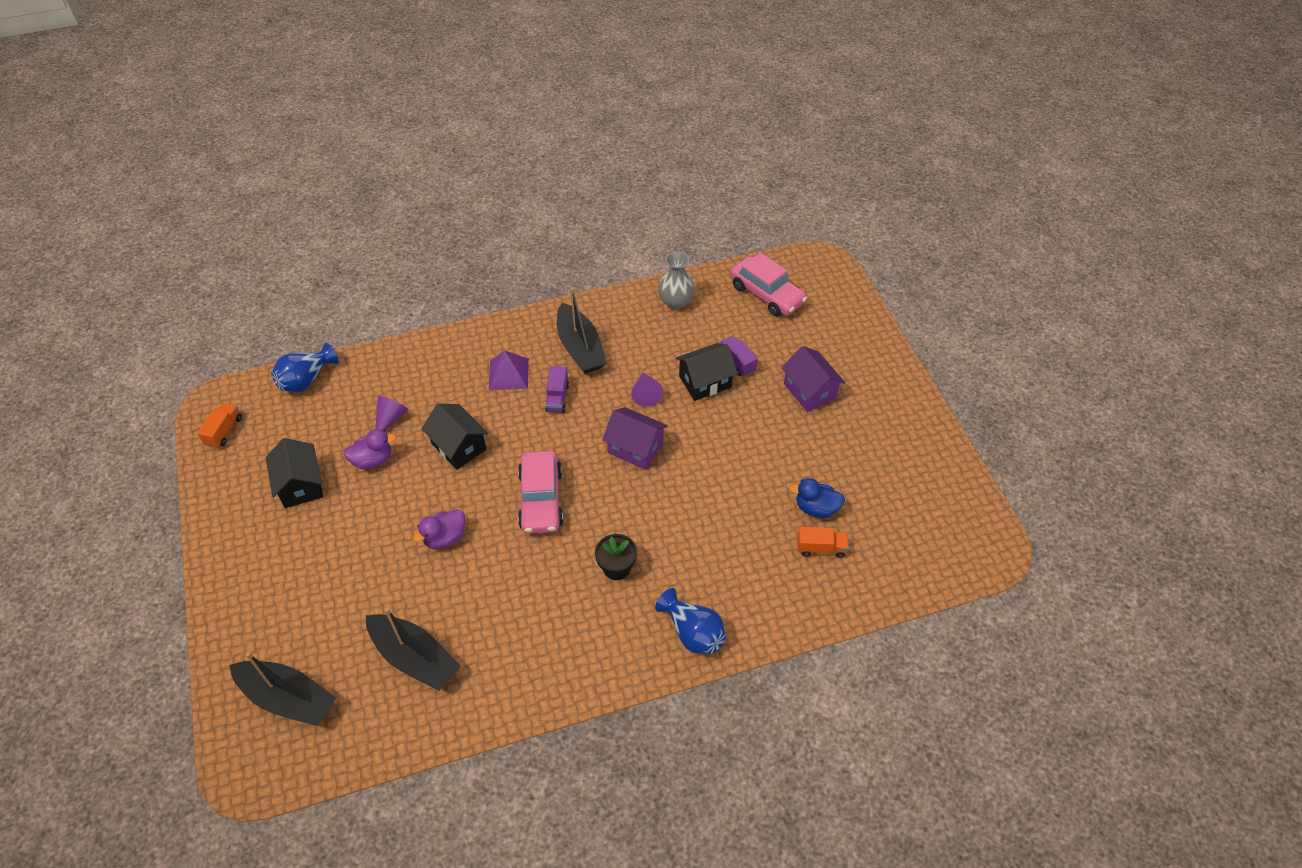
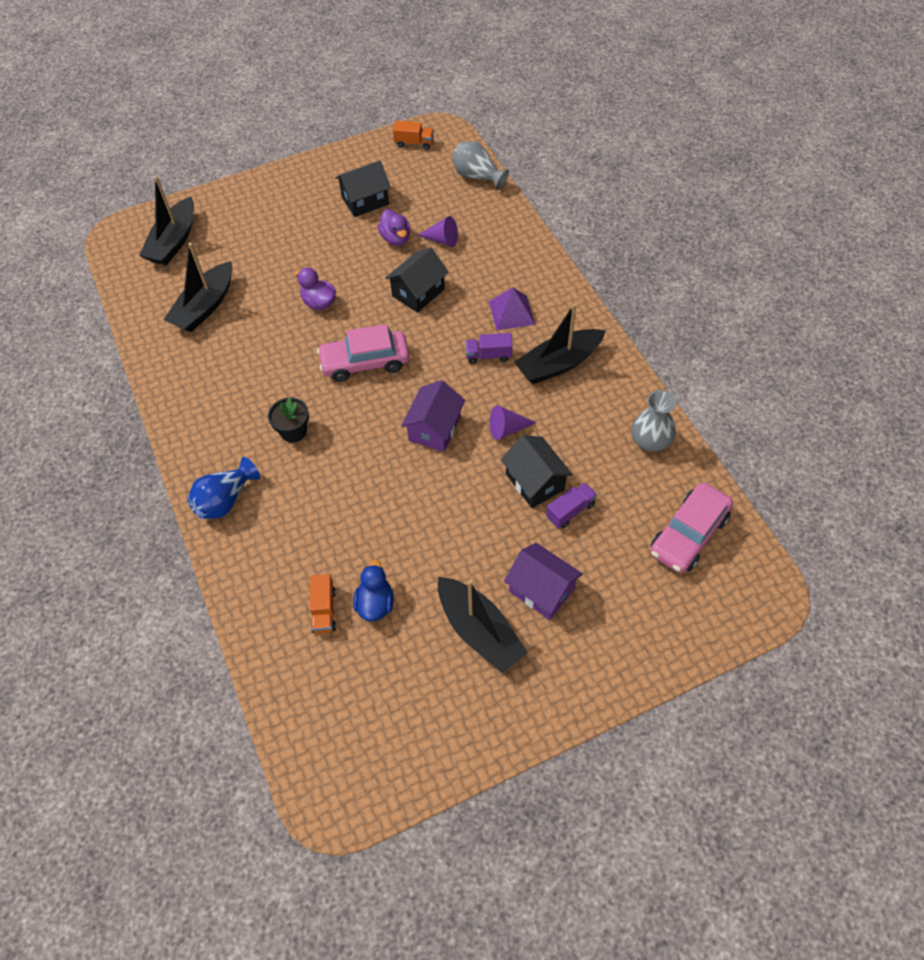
camera: 85 degrees right, 5 degrees up
(306, 379) = (477, 177): blue vase -> grey vase
(809, 391) = (541, 590): purple house -> purple house turned 75 degrees clockwise
(844, 436) = (479, 631): none -> black boat

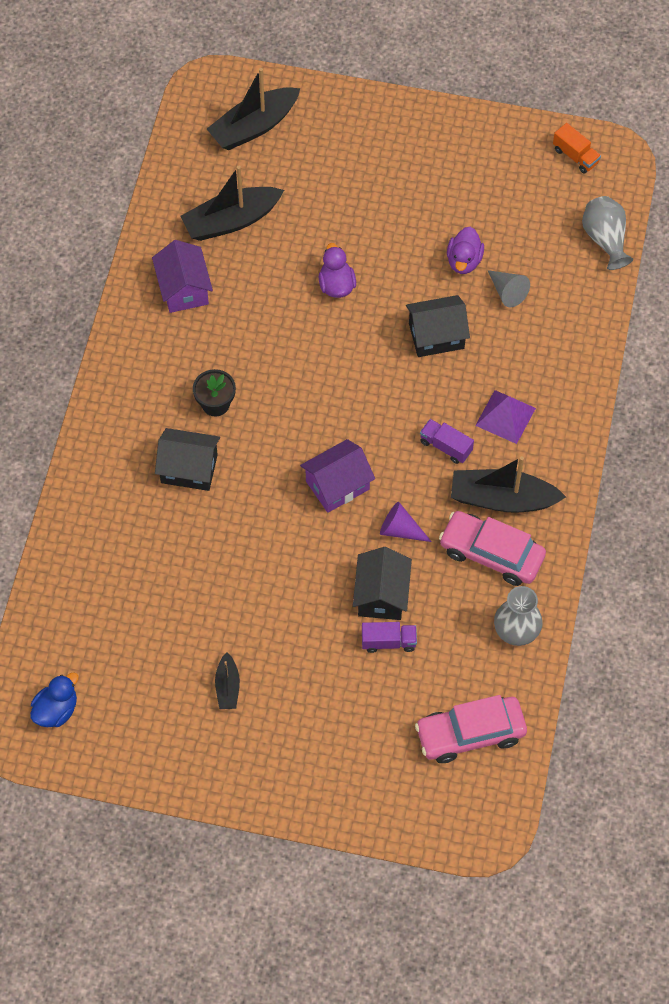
camera: 35 degrees right, 5 degrees up
(225, 500) = (113, 430): blue vase -> none
(324, 610) = (121, 582): orange truck -> none
(365, 201) = (469, 196): black house -> black house (189, 469)
(365, 362) = (329, 377): pink car -> pink car (491, 554)
(375, 603) = (164, 605): blue duck -> blue duck (56, 710)
(442, 240) = (507, 292): purple cone -> grey cone
(479, 631) = (227, 687): black boat -> black boat, size x0.52
(541, 590) = (305, 690): purple house -> purple house (184, 289)

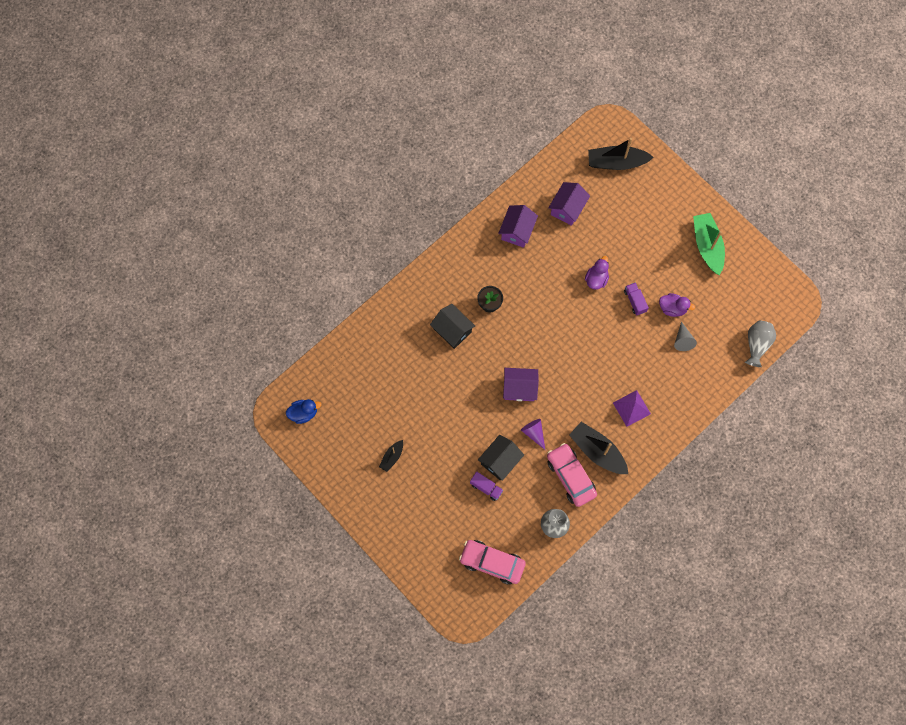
camera: 35 degrees right, 10 degrees up
(231, 221) = (567, 208): black boat -> purple house
(436, 336) = (628, 340): black house -> none
(445, 446) = (589, 404): purple truck -> purple truck (635, 301)
(450, 159) = (707, 246): none -> green boat
(464, 261) = (672, 308): purple duck -> purple duck turned 120 degrees counterclockwise
(575, 156) = (776, 287): orange truck -> none

